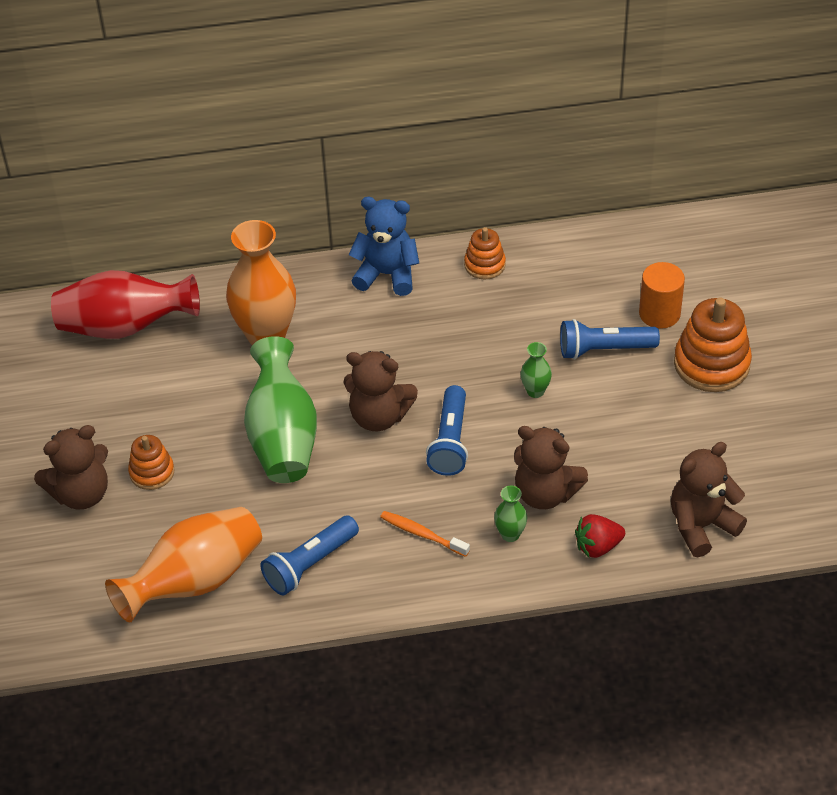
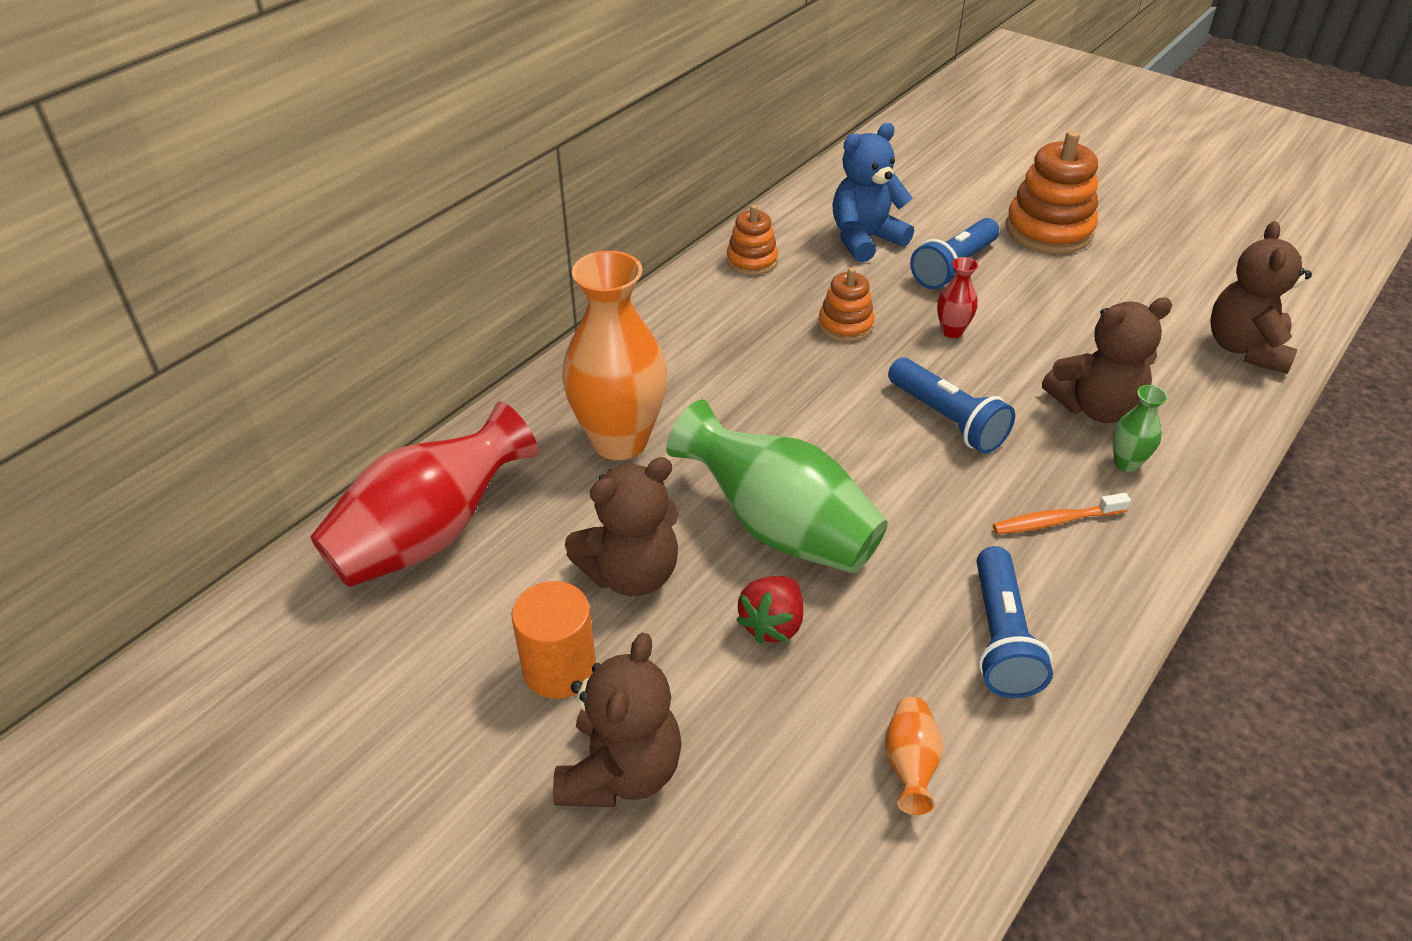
camera: 45 degrees left, 5 degrees down
(152, 472) = (680, 674): orange stacking toy -> orange stacking toy (845, 325)
(194, 581) = (910, 765): orange vase -> orange vase, size x0.44
(379, 416) = (848, 442): brown teddy bear -> brown teddy bear (631, 573)
(387, 274) = (670, 317): blue teddy bear -> blue teddy bear (865, 239)
(535, 391) = (952, 331): green vase -> red vase
(597, 546) = (1206, 421): red strawberry -> red strawberry (772, 624)
(659, 313) = (952, 218): orange cylinder -> orange cylinder (559, 668)

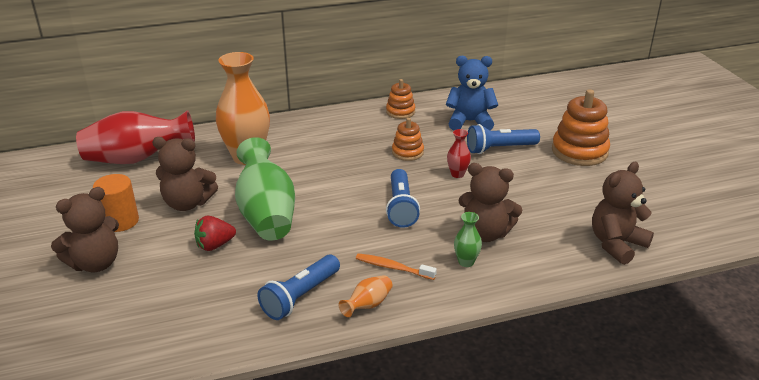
camera: 35 degrees right, 10 degrees down
(910, 765) = (197, 318): orange vase -> orange vase (368, 305)

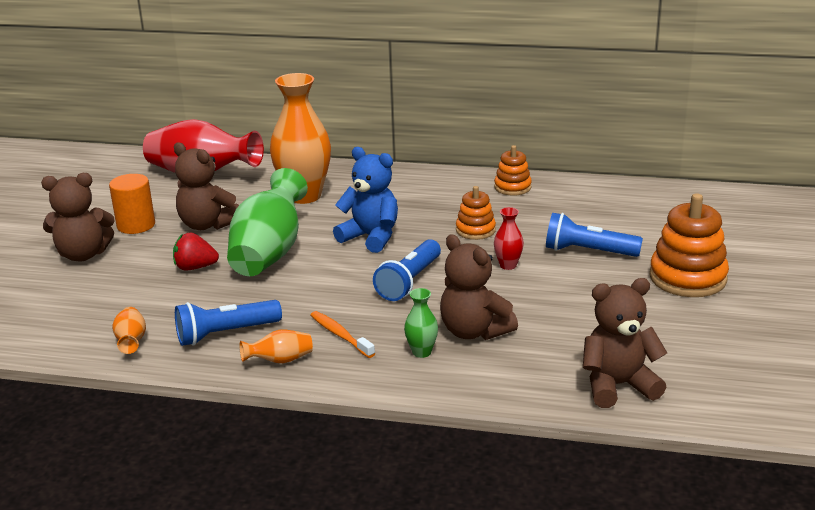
camera: 30 degrees right, 5 degrees down
(224, 331) = (131, 341): none -> orange vase
(470, 122) = (583, 215): blue teddy bear -> blue teddy bear (371, 237)

